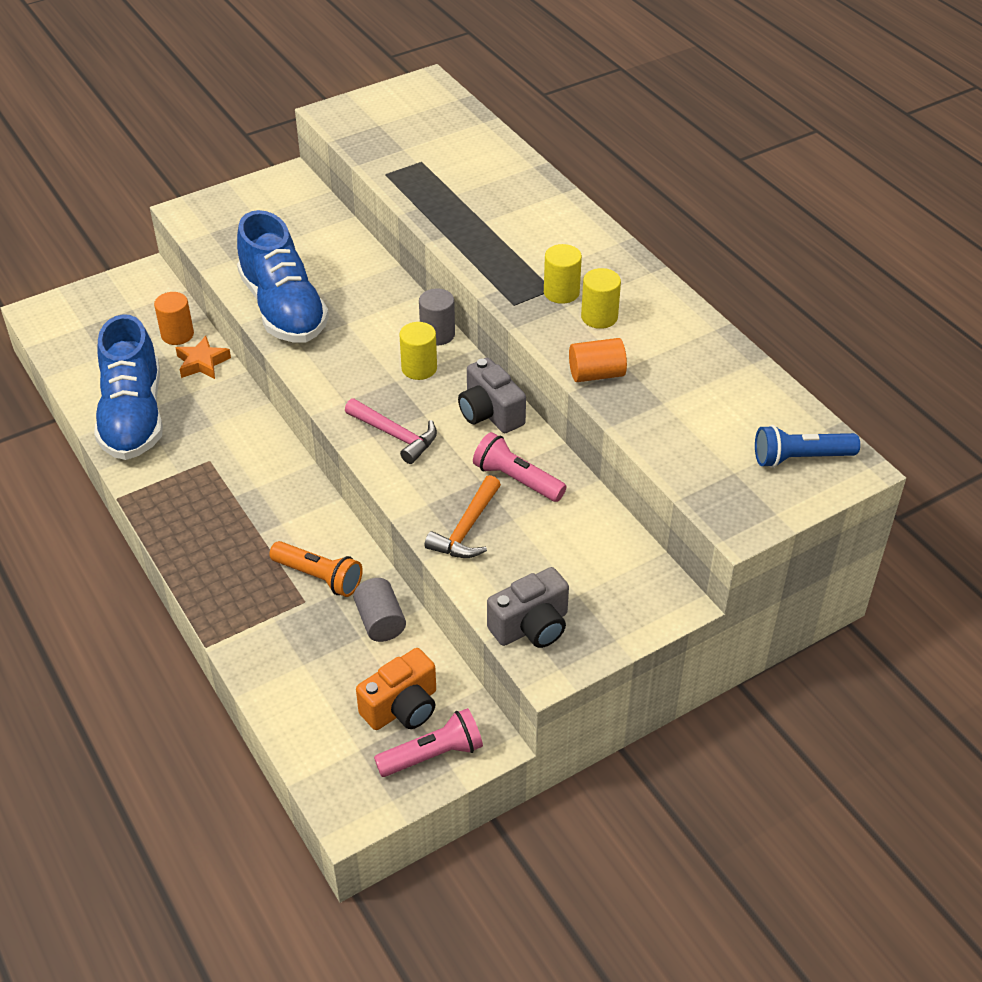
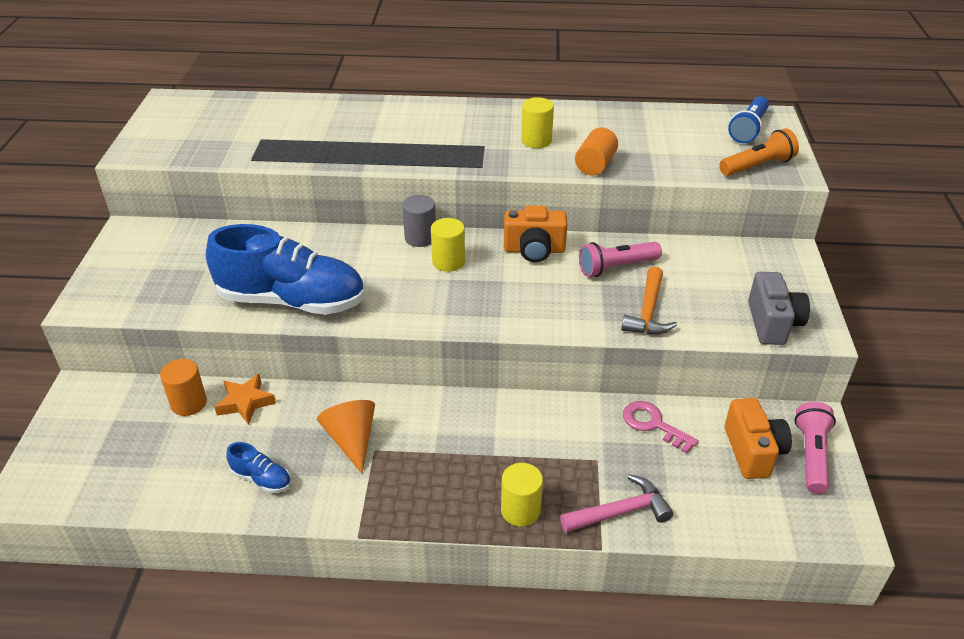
camera: 55 degrees left, 5 degrees down
(133, 416) = (261, 479): blue shoe -> blue shoe, size x0.42
(210, 442) = (351, 440): none -> orange cone
(319, 577) = (577, 439): orange flashlight -> orange flashlight (757, 166)
(380, 621) = (653, 425): grey cylinder -> pink key
(396, 435) = (512, 304): pink hammer -> pink hammer (620, 511)
(466, 529) = (648, 312): orange hammer -> orange hammer turned 45 degrees clockwise
(490, 413) = (534, 250): grey camera -> orange camera
(561, 292) = (492, 144): yellow cylinder -> yellow cylinder (520, 510)

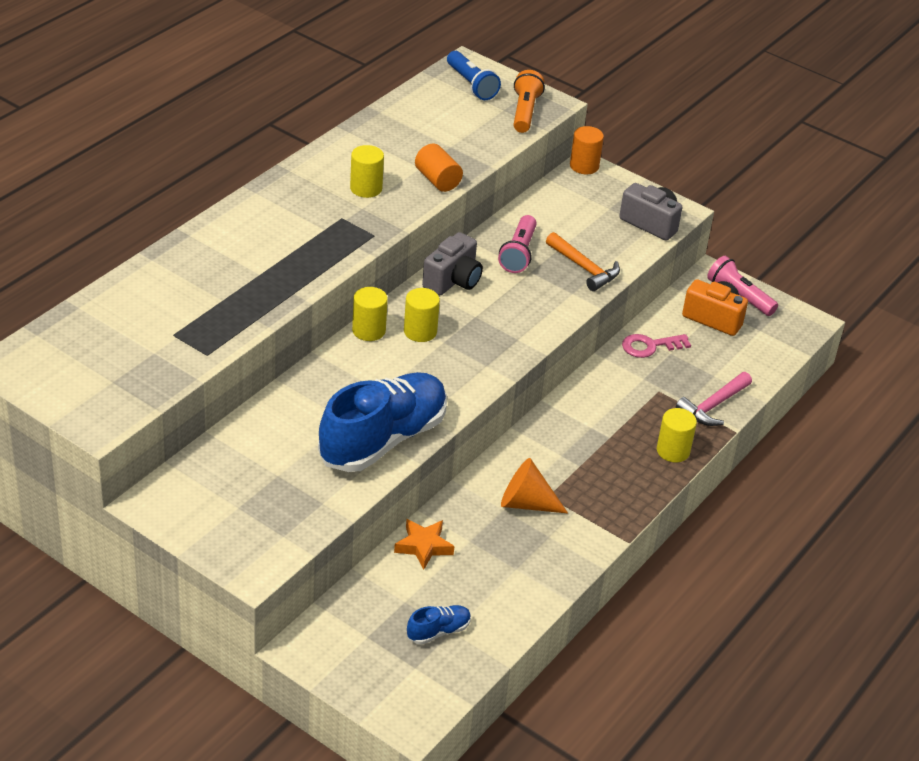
camera: 60 degrees left, 0 degrees up
(189, 403) = (391, 581): orange cylinder -> orange cylinder (584, 166)
(261, 479) = (524, 570): blue shoe -> blue shoe (438, 631)
(420, 238) = (368, 330): grey cylinder -> yellow cylinder
(534, 250) = (453, 280): orange camera -> grey camera
(620, 511) = (713, 406): pink hammer -> pink hammer turned 150 degrees counterclockwise

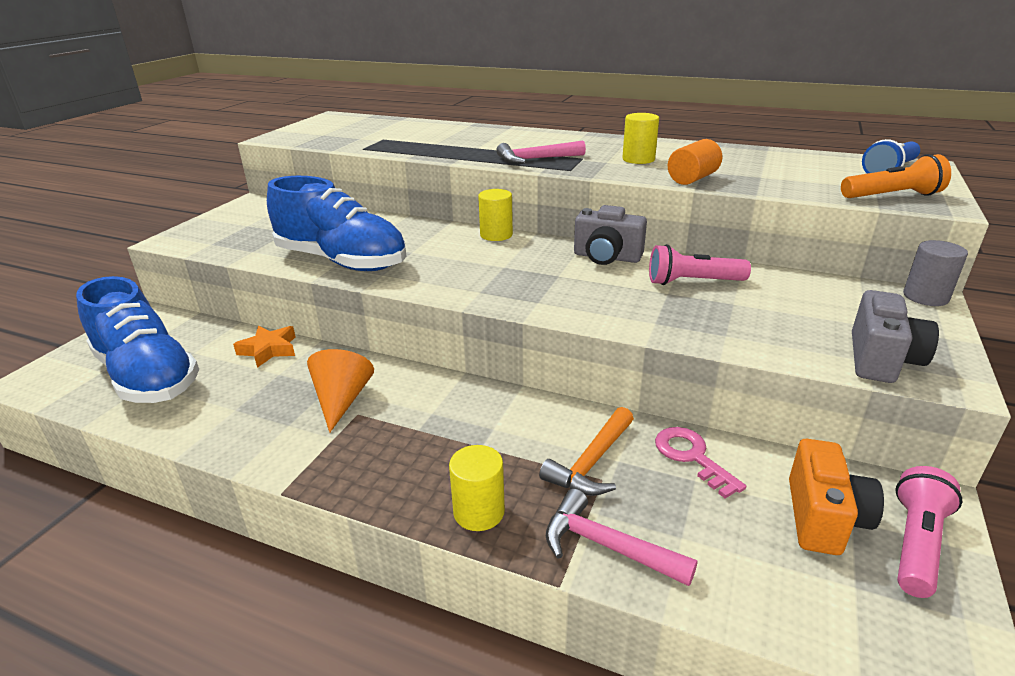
camera: 80 degrees right, 10 degrees down
(329, 246) = (535, 159): none -> pink hammer
(420, 331) = (511, 254): yellow cylinder -> none
(438, 631) = (147, 376): blue shoe -> blue shoe, size x2.40
(584, 166) = (925, 297): orange cylinder -> grey cylinder
(584, 268) = (714, 324): orange hammer -> orange hammer (591, 463)

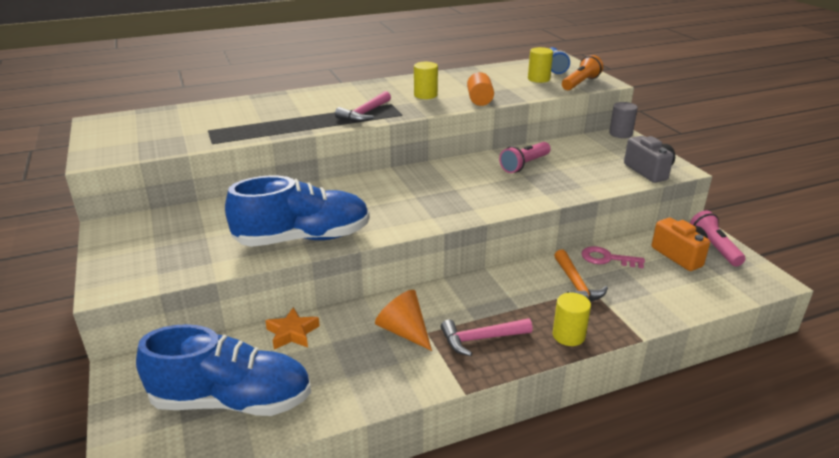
camera: 45 degrees left, 0 degrees up
(496, 235) = (370, 178): yellow cylinder -> yellow cylinder (538, 79)
(606, 257) = (460, 168): grey camera -> none
(606, 546) = (634, 314): pink hammer -> pink hammer (480, 339)

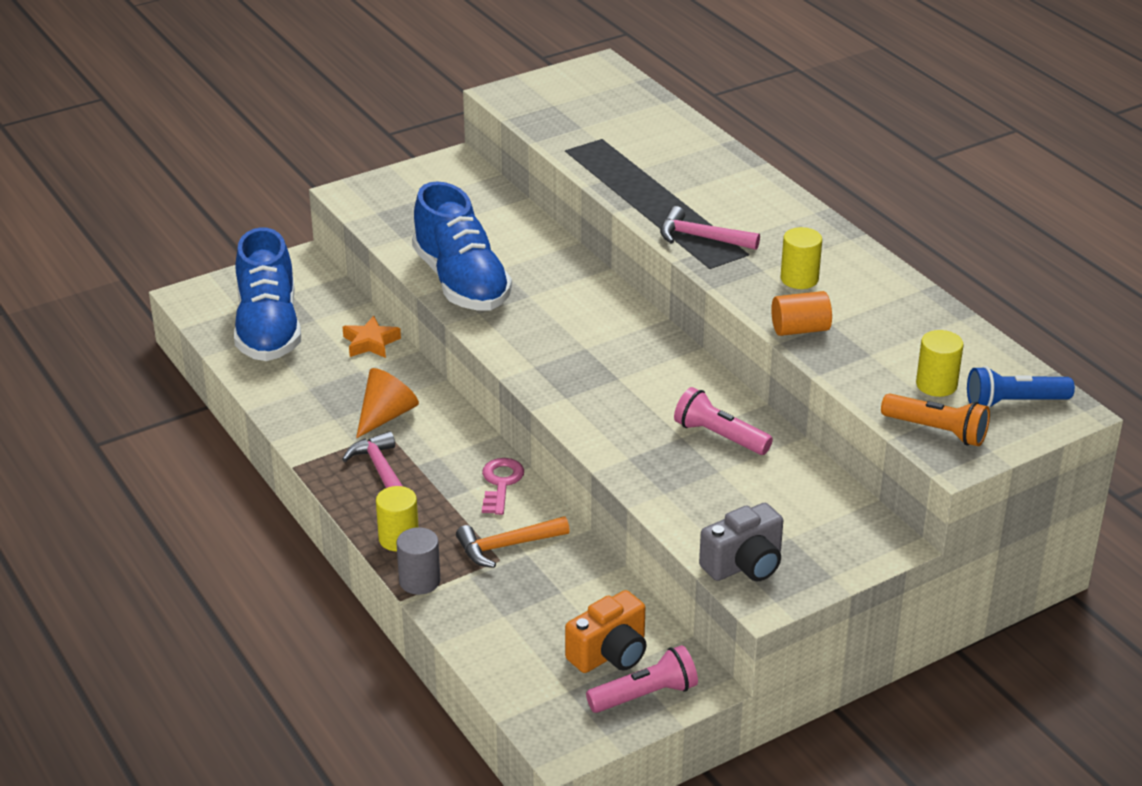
camera: 80 degrees right, 5 degrees up
(607, 259) = (580, 578): pink key -> pink key (500, 483)
(620, 134) = (894, 542): grey cylinder -> grey cylinder (419, 581)

